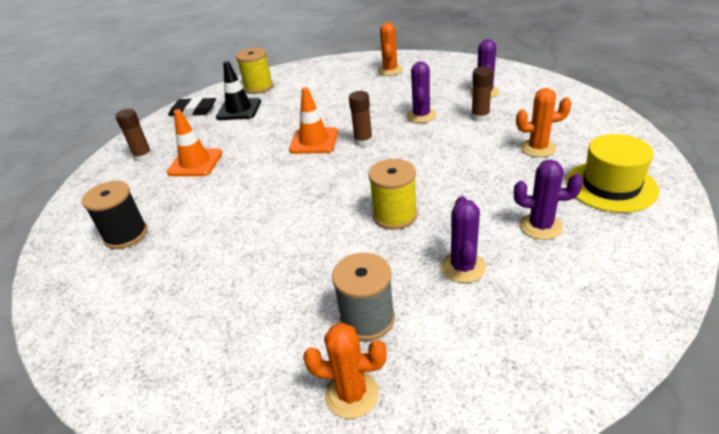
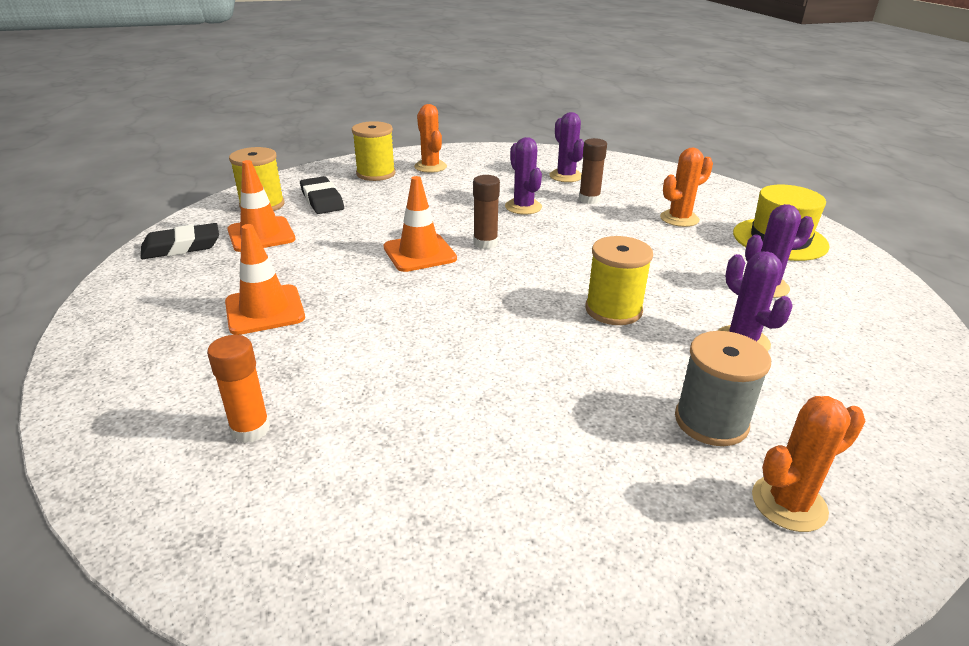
camera: 35 degrees left, 5 degrees down
(126, 235) = (250, 429): black spool -> orange glue stick
(143, 157) = (157, 320): brown glue stick -> none
(239, 110) = (261, 235): black traffic cone -> orange traffic cone
(295, 89) = (322, 200): none -> black eraser
(347, 72) = (376, 174): none -> yellow spool

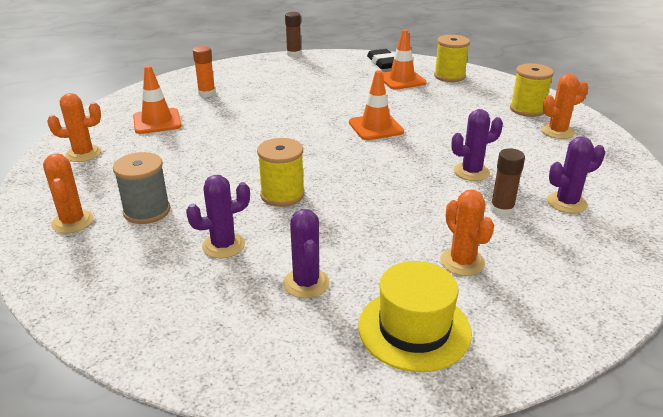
camera: 95 degrees right, 0 degrees up
(265, 310) = (307, 88): orange traffic cone -> orange traffic cone (157, 121)
(322, 200) = (463, 93): black eraser -> none
(485, 243) = (393, 151): brown glue stick -> brown glue stick (294, 54)
(555, 574) = (83, 154): none -> orange cactus

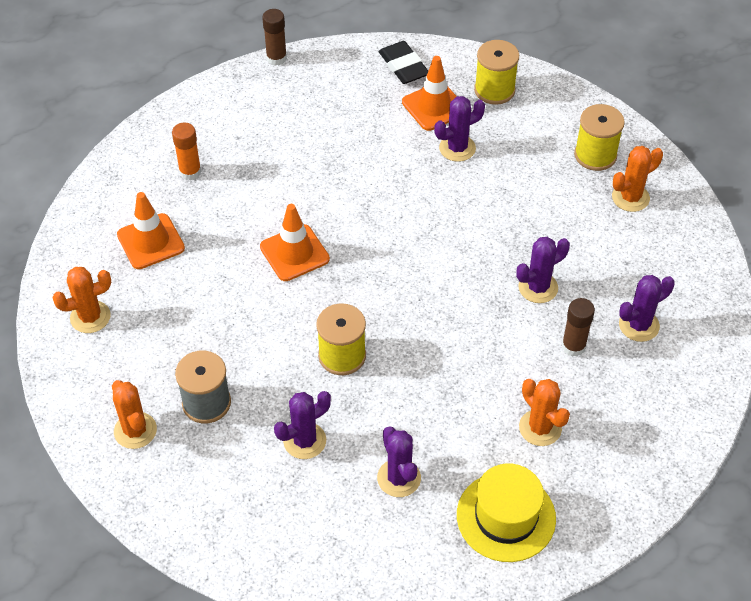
camera: 10 degrees left, 20 degrees up
(376, 127) = (419, 217): orange traffic cone -> orange traffic cone (294, 253)
(415, 98) = (457, 148): none -> purple cactus

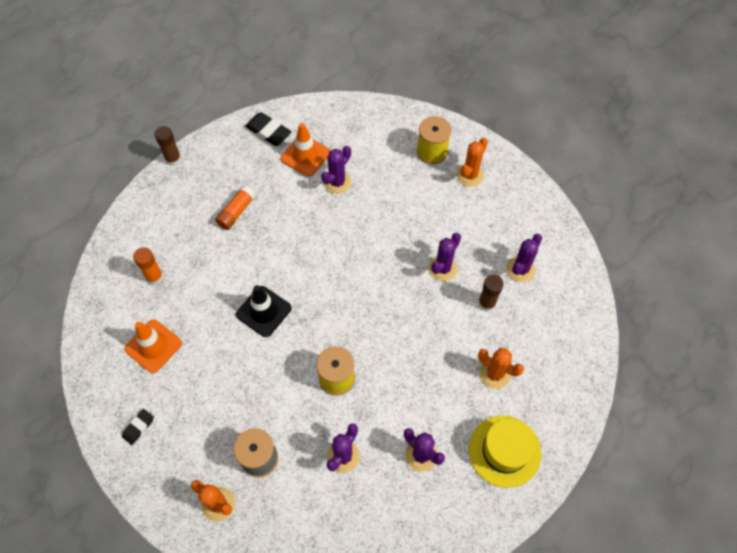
camera: 25 degrees left, 10 degrees up
(90, 317) = (138, 427): orange cactus -> black eraser
(294, 253) = (263, 311): orange traffic cone -> black traffic cone
(319, 138) = (236, 212): none -> orange glue stick
(494, 90) = (341, 127): yellow spool -> none

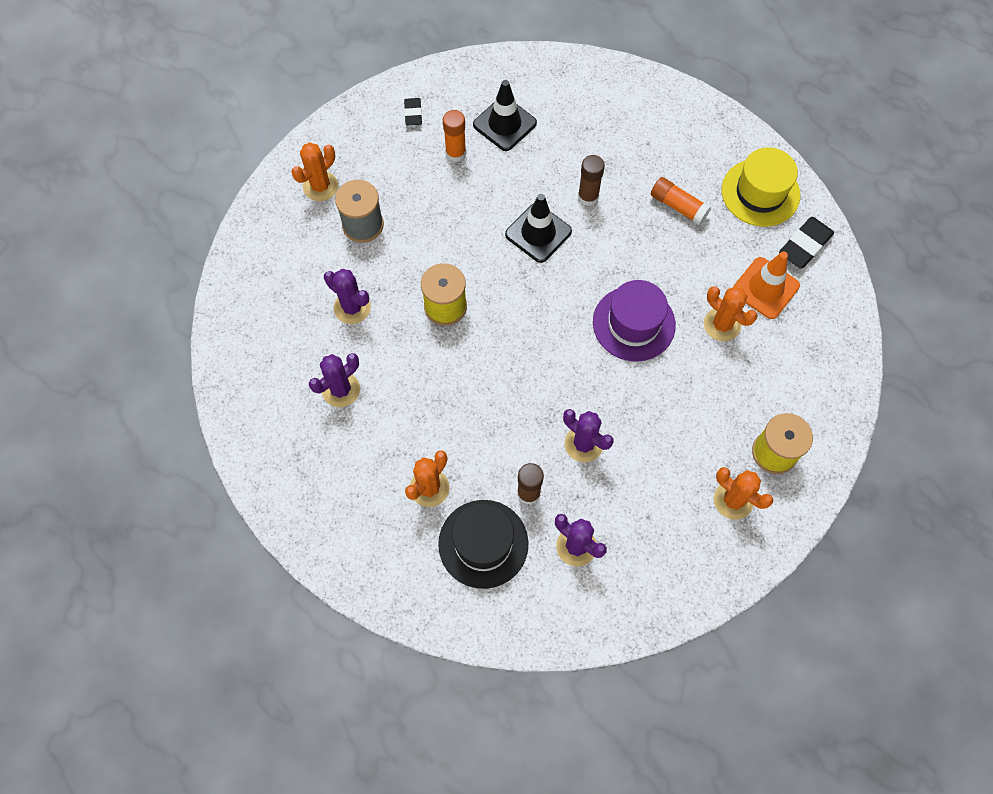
camera: 95 degrees right, 5 degrees up
(138, 427) = (413, 113): black eraser -> black eraser turned 45 degrees clockwise
(153, 346) = (504, 124): orange traffic cone -> black traffic cone
(154, 277) = (591, 123): orange glue stick -> orange glue stick (455, 153)
(173, 159) = (758, 137): brown glue stick -> brown glue stick (588, 197)
(337, 182) = (722, 324): purple cactus -> orange cactus
(341, 239) = (634, 323): none -> purple hat
(504, 451) = (331, 484): yellow hat -> yellow hat (760, 192)
(530, 331) = (483, 543): none -> black hat

